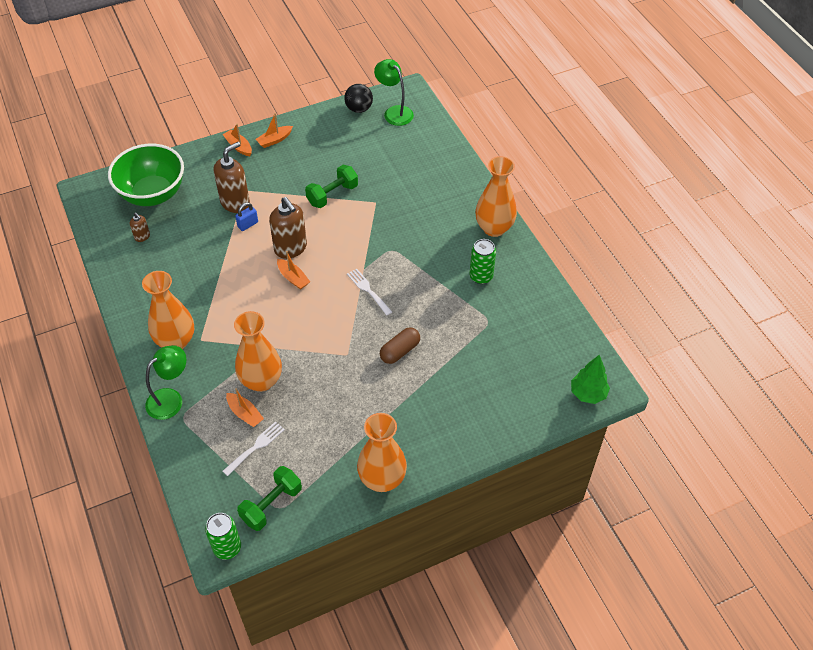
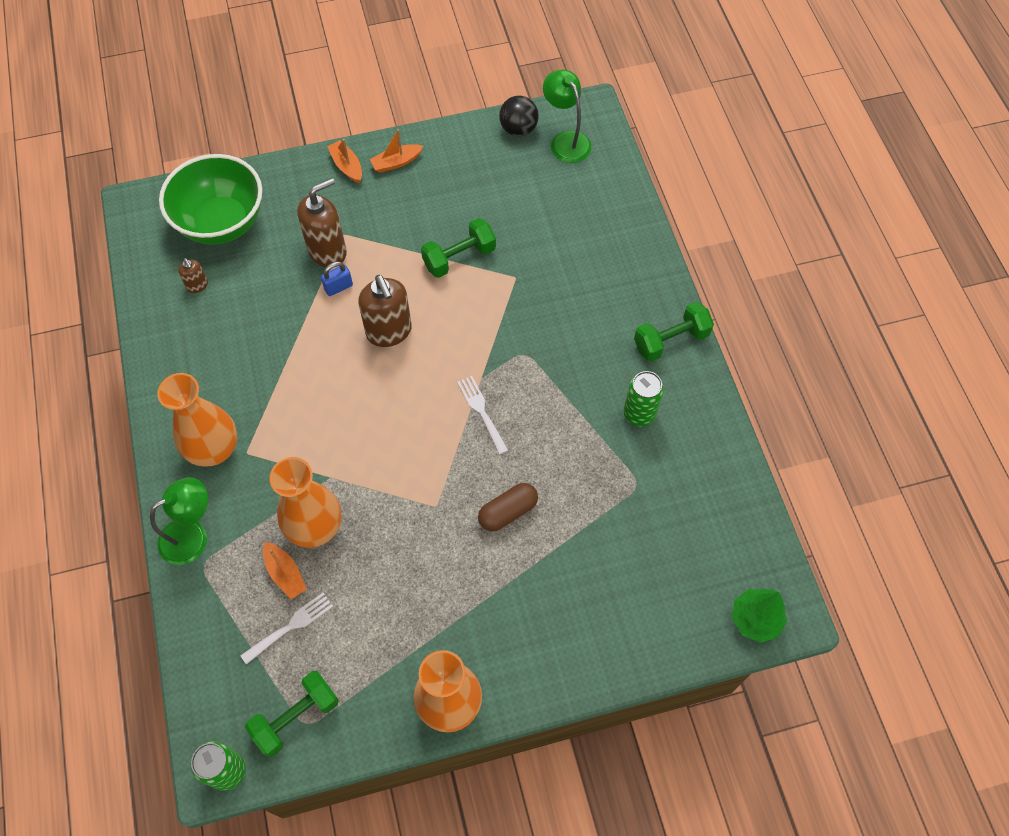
camera: 10 degrees right, 10 degrees up
(293, 278) = (384, 377): orange boat -> none
(494, 228) = (671, 340): orange vase -> green dumbbell

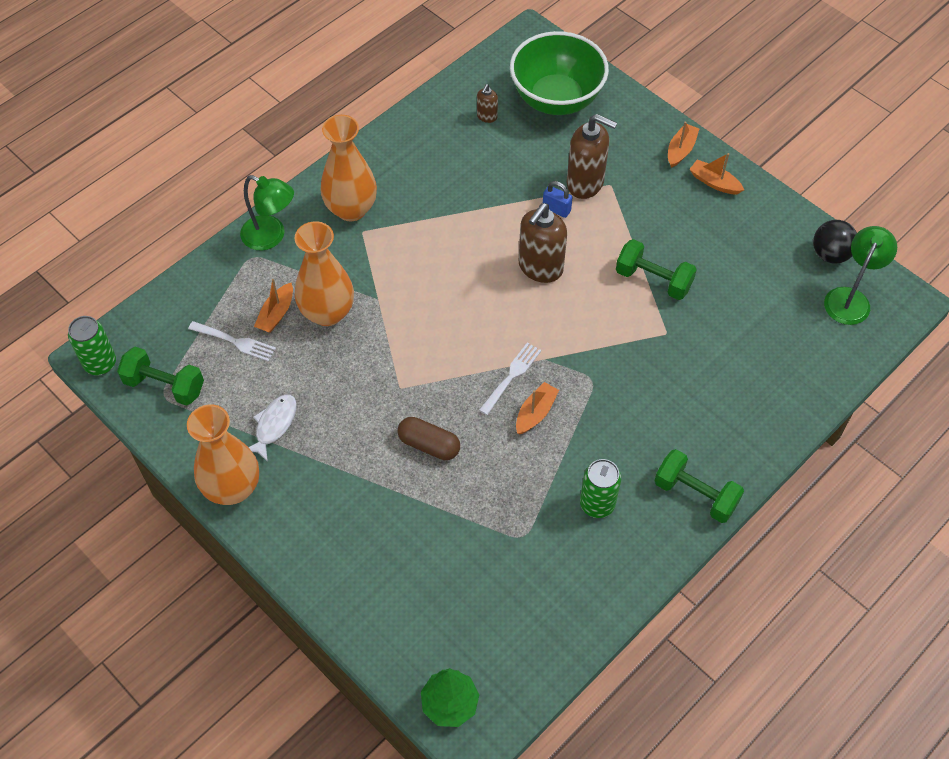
camera: 60 degrees right, 5 degrees down
(406, 634) = (274, 425): none -> white fish
(528, 413) = (535, 413): none -> orange boat

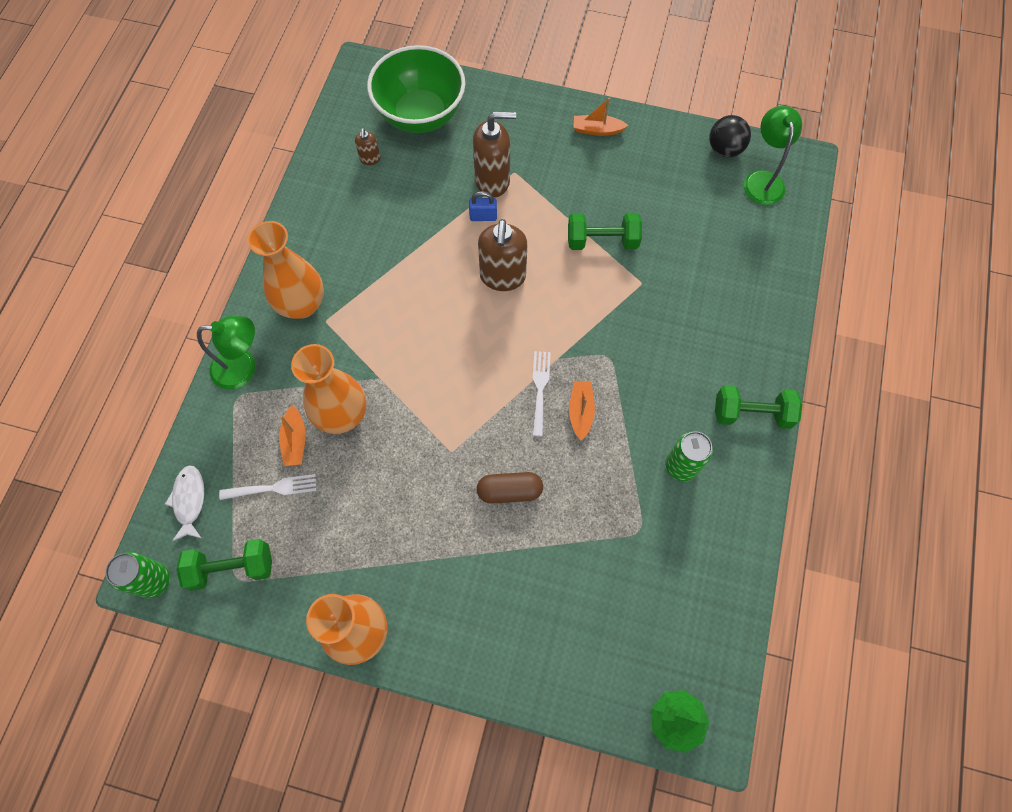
camera: 30 degrees left, 10 degrees up
(274, 425) = (360, 549): white fish -> white fish (189, 501)
(680, 150) = (552, 114): orange boat -> none

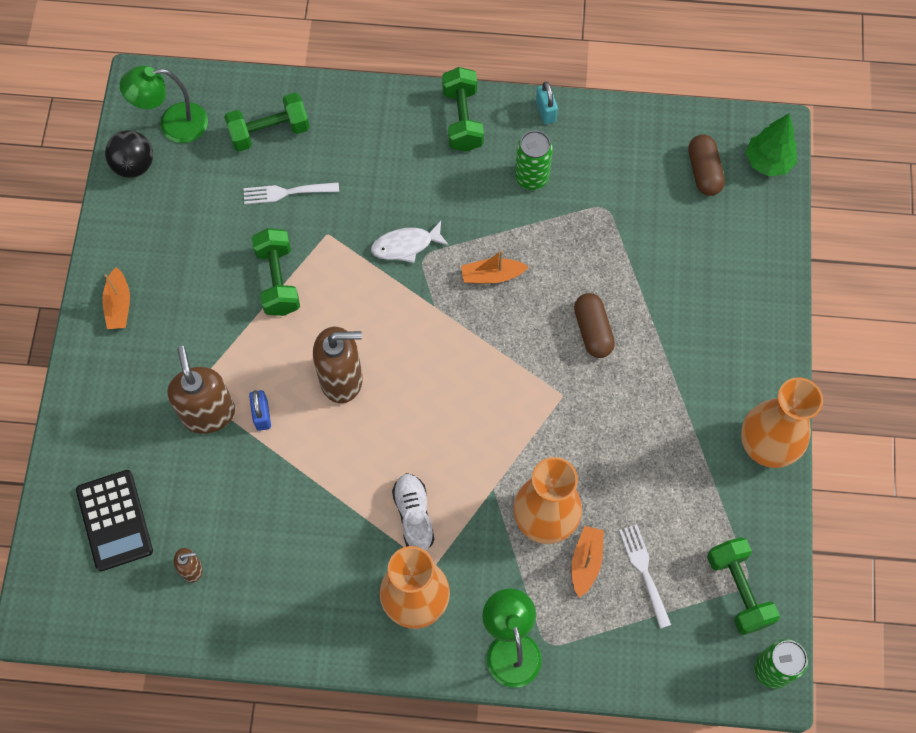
camera: 100 degrees left, 0 degrees up
(189, 501) = (679, 659): white fish -> white fish (406, 245)
(295, 441) = (586, 562): orange boat -> orange boat turned 60 degrees counterclockwise
(372, 313) = (414, 515): none -> white shoe
(420, 115) = (114, 520): green bowl -> black calculator
(540, 389) = (474, 319): white fork -> white fork (286, 192)
(670, 643) = (704, 172): none -> brown capsule
(749, 250) = (269, 132): none -> green dumbbell
(756, 494) = (545, 111): none -> turquoise padlock

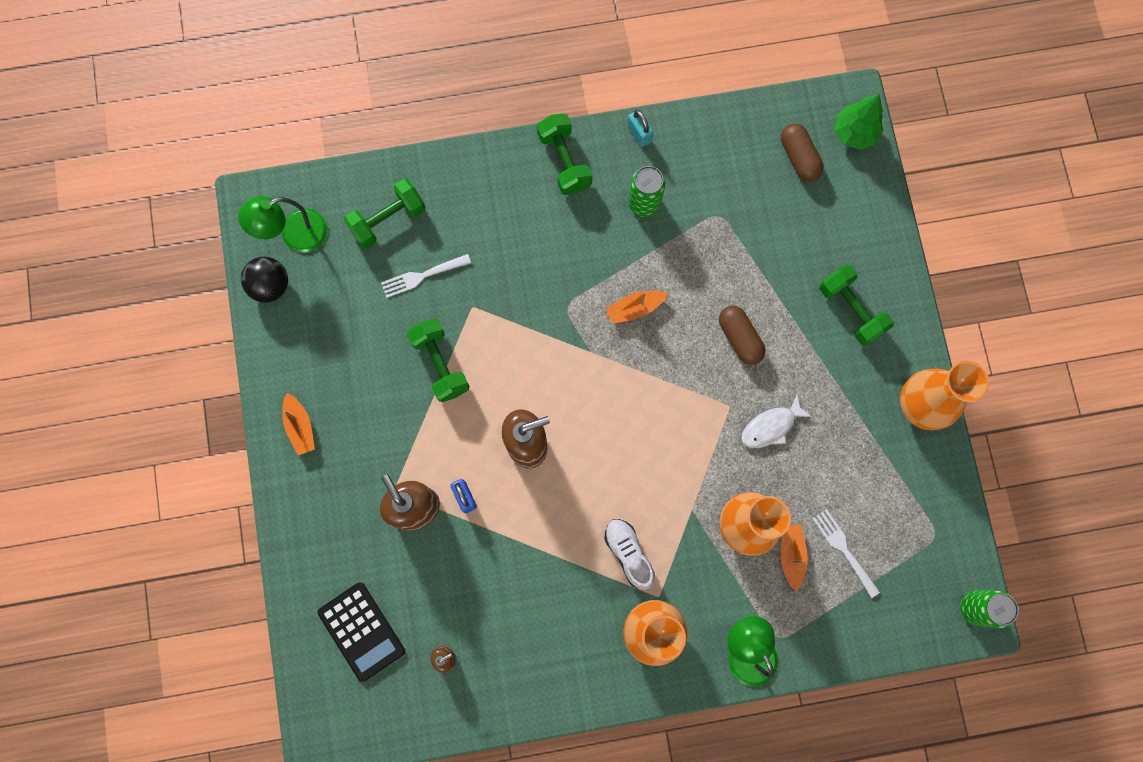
camera: 15 degrees left, 10 degrees up
(406, 245) = (548, 299): white fish -> white fish (771, 426)
(738, 590) = (929, 544): green dumbbell -> green dumbbell (851, 310)

